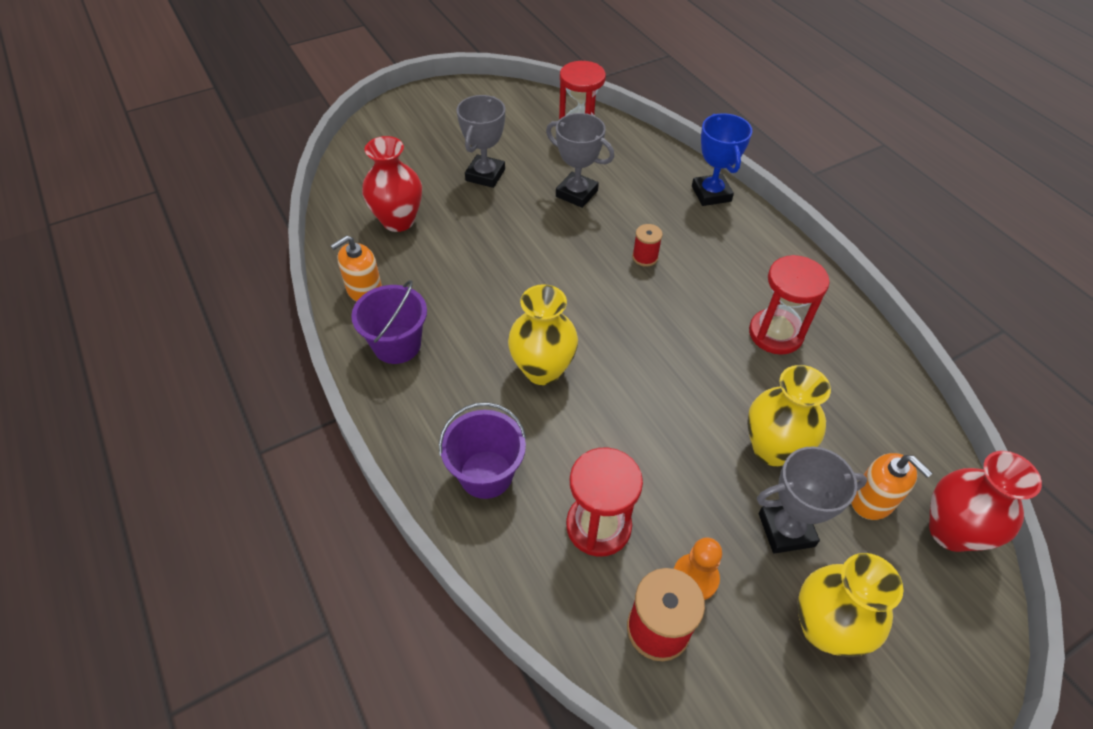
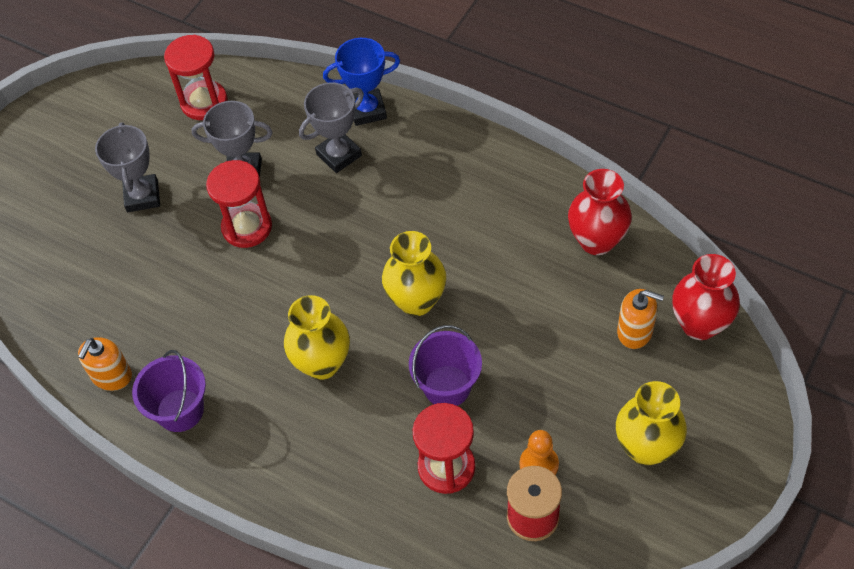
camera: 25 degrees left, 5 degrees up
(398, 221) = (91, 289): red vase -> red vase (596, 241)
(486, 474) = (333, 477): purple bucket -> purple bucket (447, 386)
(645, 257) = (346, 208): red spool -> none
(711, 194) = (367, 110): blue trophy -> blue trophy turned 60 degrees counterclockwise
(772, 448) = (543, 330): yellow vase -> yellow vase (416, 301)
(775, 333) = (495, 225): red hourglass -> red hourglass (247, 227)
(786, 530) = (585, 390): grey trophy -> grey trophy (339, 155)

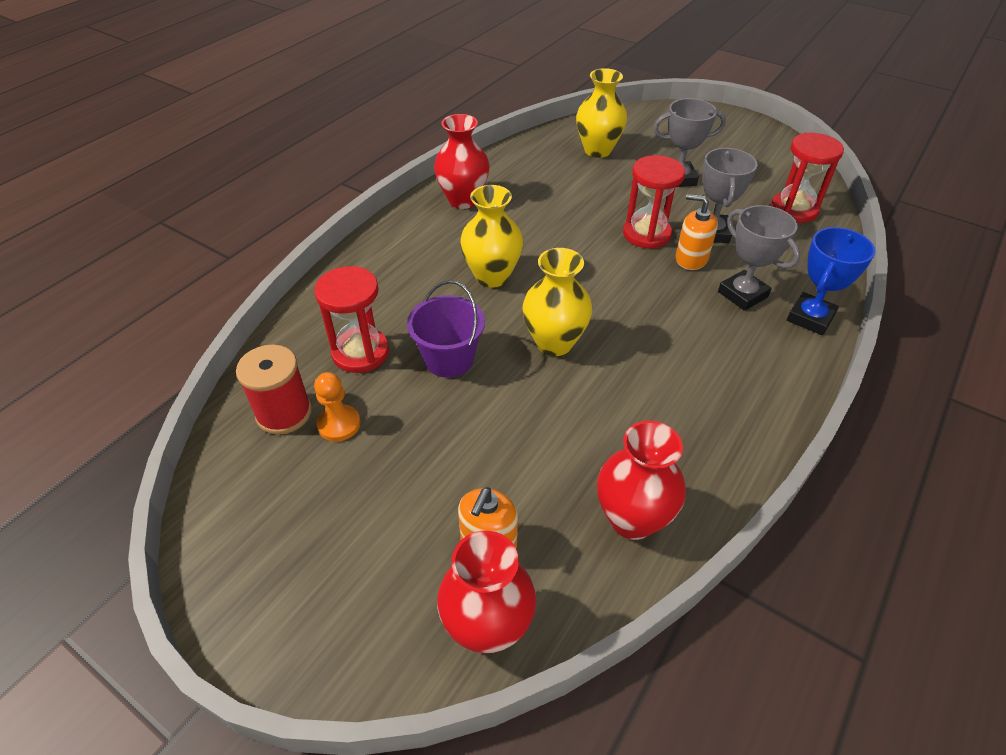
camera: 90 degrees right, 10 degrees down
(111, 376) = (501, 168): orange soap dispenser -> orange soap dispenser (691, 259)
(180, 410) = (463, 200): purple bucket -> red vase
(367, 110) = (810, 318): blue trophy -> blue trophy turned 45 degrees clockwise
(646, 448) = (325, 529): yellow vase -> yellow vase (597, 150)

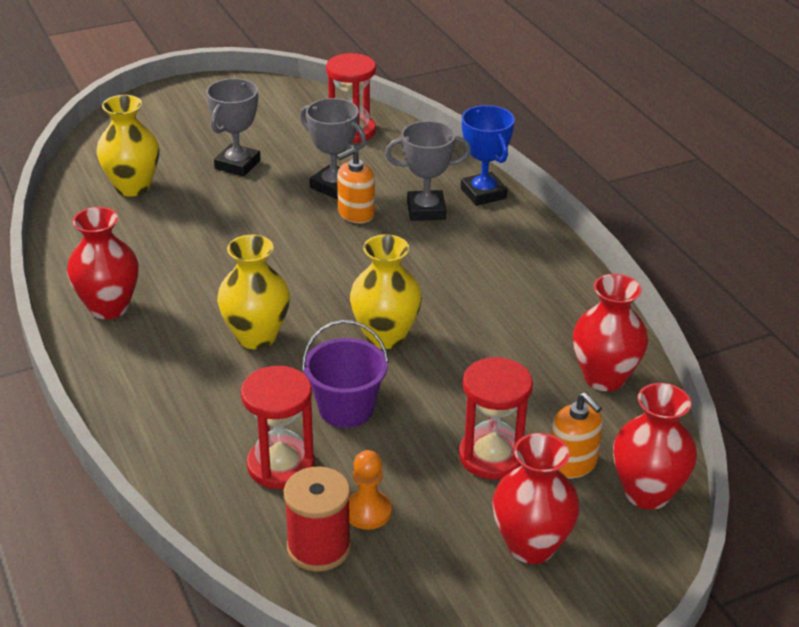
camera: 60 degrees left, 10 degrees down
(358, 555) = (531, 546): none -> red vase
(646, 234) = (296, 220): red hourglass -> red hourglass (492, 456)

